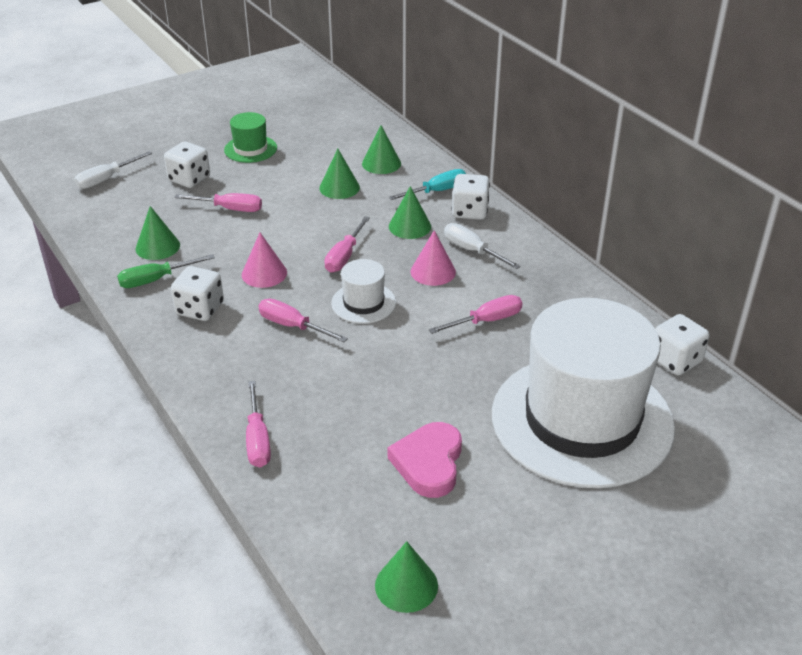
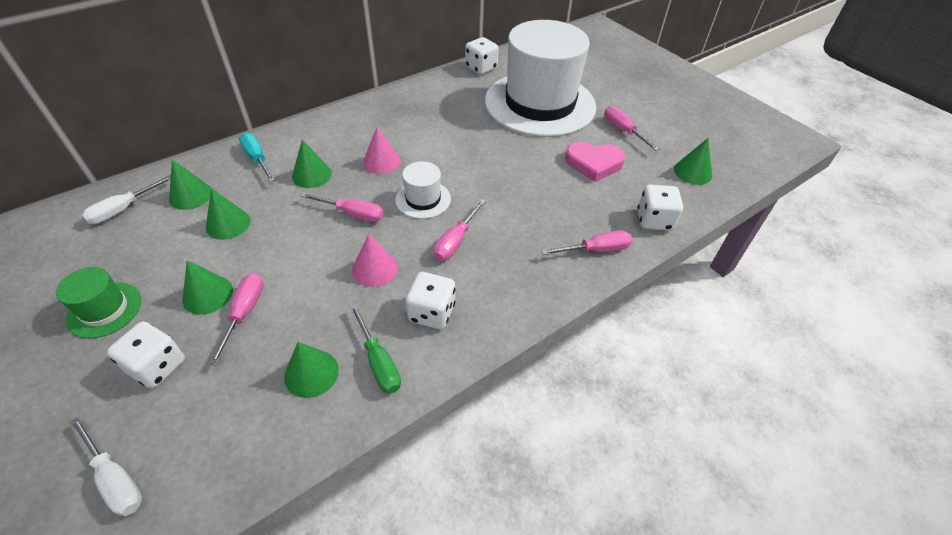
camera: 95 degrees left, 10 degrees up
(254, 189) = (207, 294): none -> green cone
(469, 211) = (296, 141): white dice -> white dice (654, 220)
(472, 250) = (354, 141): white screwdriver -> white screwdriver (124, 209)
(486, 321) = (445, 136): pink screwdriver -> pink screwdriver (623, 131)

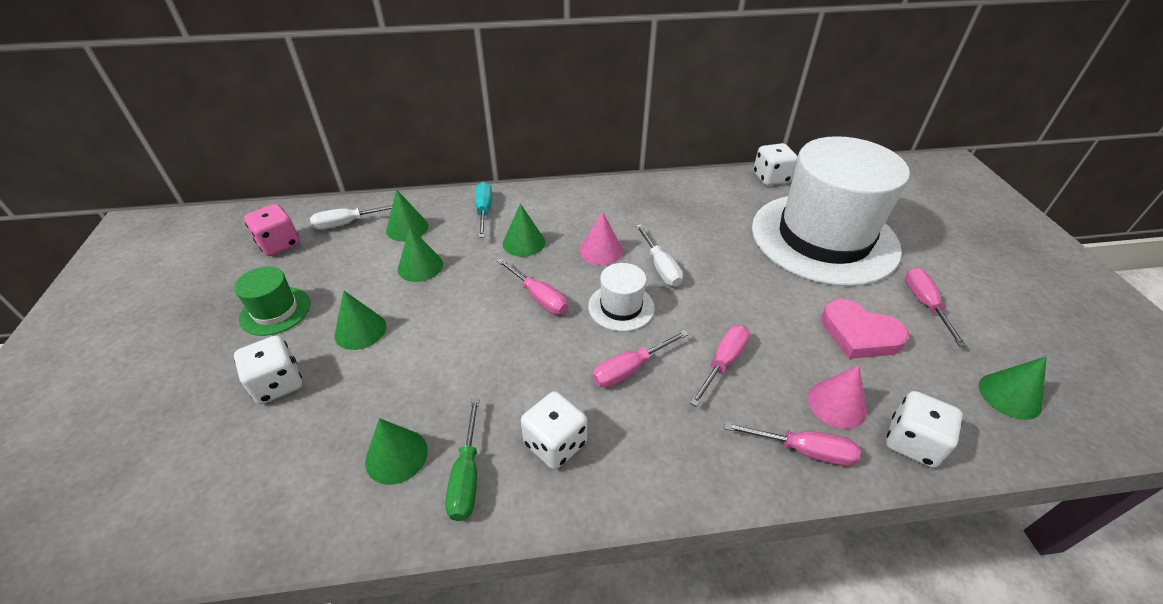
camera: 30 degrees right, 5 degrees down
(59, 251) = (279, 244): none -> pink dice
(115, 478) = (178, 479): white screwdriver -> white screwdriver (660, 267)
(244, 313) = (379, 362): pink screwdriver -> pink screwdriver (723, 363)
(375, 269) = (525, 366): pink cone -> pink cone (837, 404)

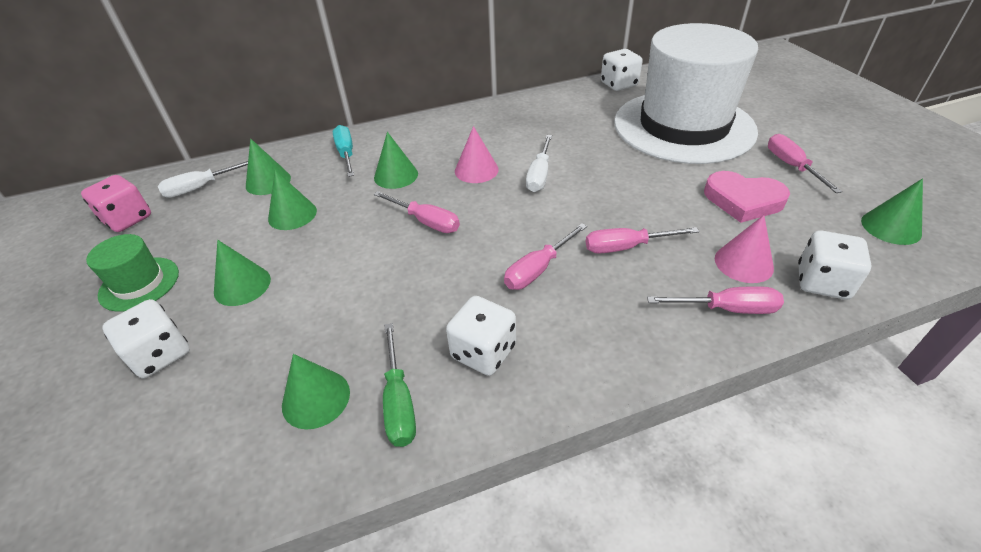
camera: 10 degrees left, 0 degrees up
(621, 307) = (511, 216): white hat -> none
(660, 267) = (539, 175): white screwdriver -> white screwdriver turned 45 degrees clockwise
(723, 363) = (626, 247): pink screwdriver -> pink screwdriver turned 120 degrees counterclockwise

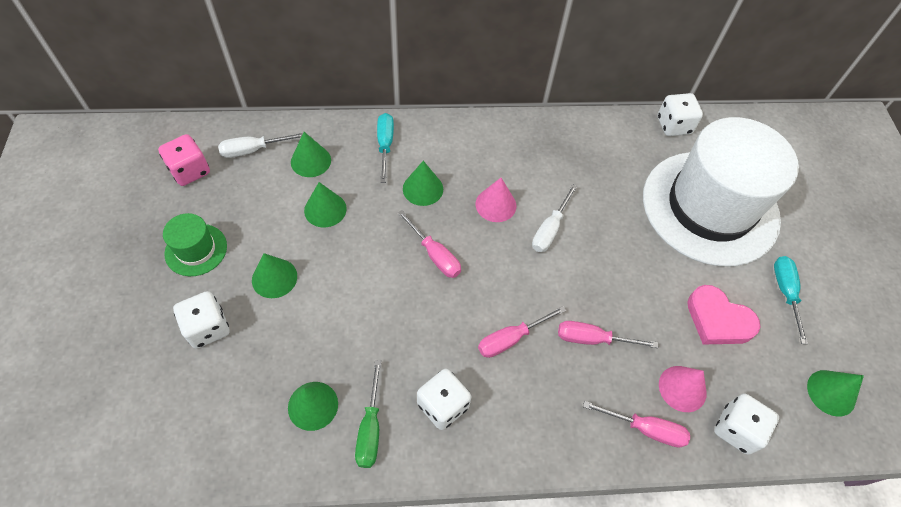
camera: 10 degrees right, 15 degrees up
(791, 166) = (785, 293): pink screwdriver -> turquoise screwdriver

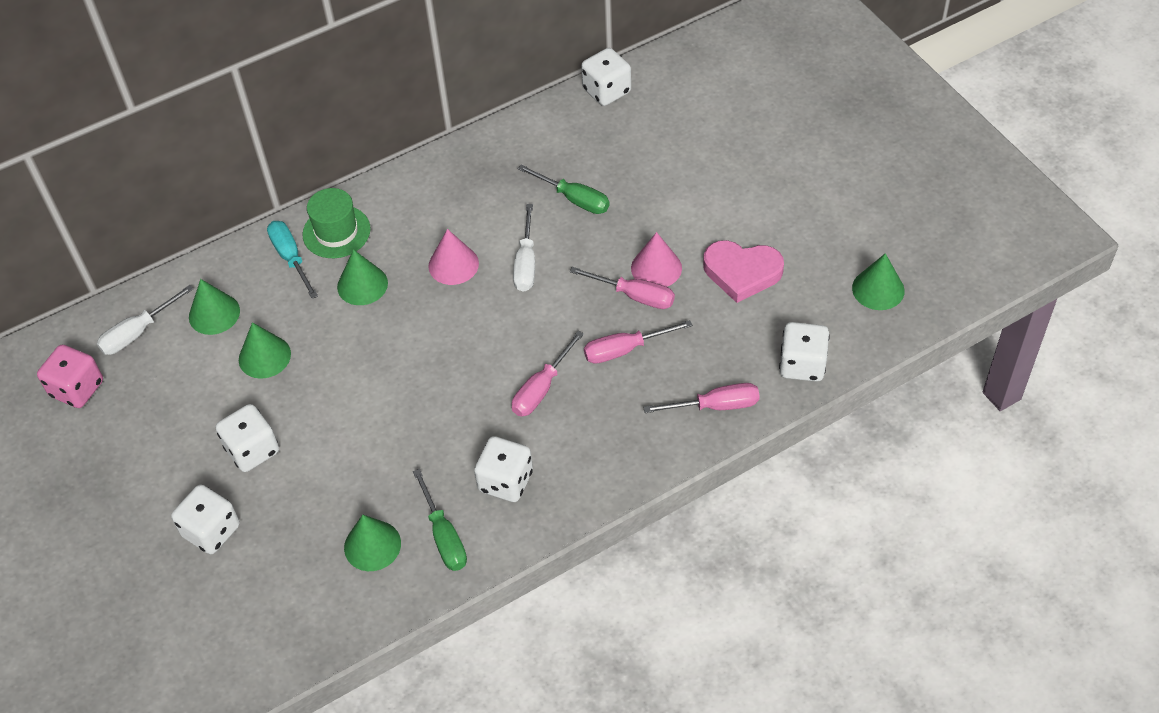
camera: 20 degrees left, 5 degrees down
(196, 250) = (144, 464): green hat -> green hat (336, 232)
(274, 278) = (252, 450): green cone -> white dice
(435, 255) = (415, 346): pink screwdriver -> pink screwdriver (634, 296)
(610, 196) = (574, 199): none -> green screwdriver
(682, 388) = (735, 353): pink cone -> pink cone (656, 268)
(710, 207) = (685, 163): white hat -> none
(785, 293) = (797, 215): turquoise screwdriver -> none

